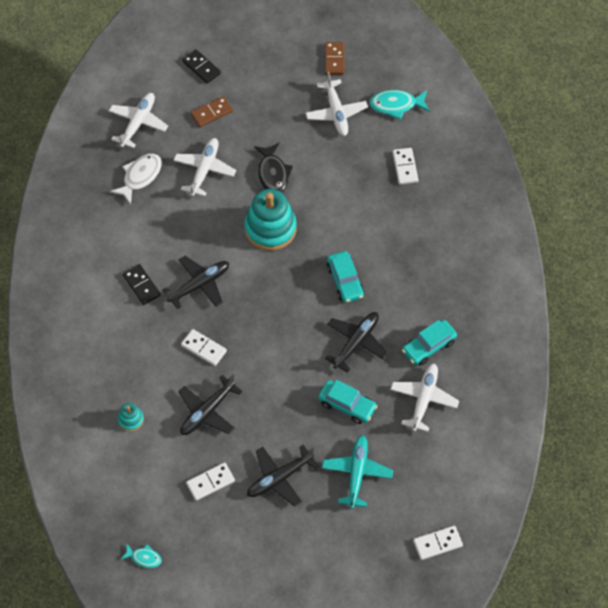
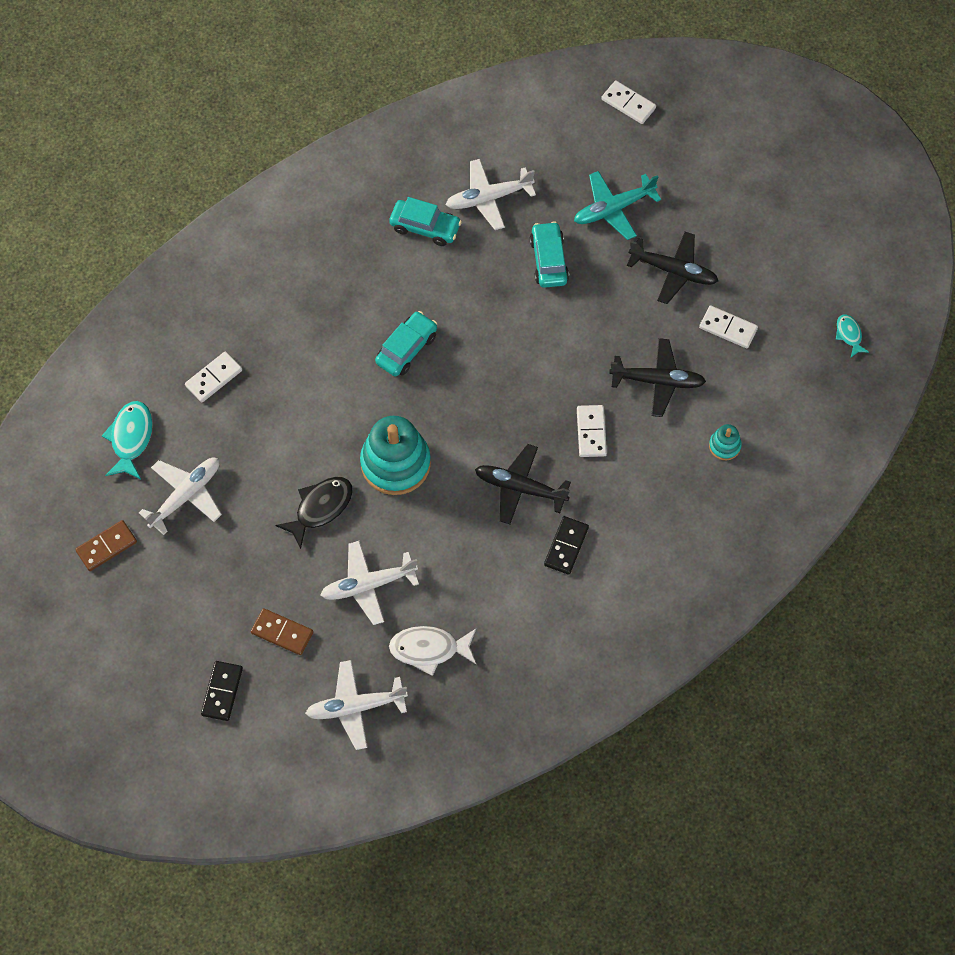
camera: 125 degrees left, 5 degrees up
(356, 343) = (472, 294): black plane -> none
(396, 105) = (131, 438): turquoise fish -> turquoise fish turned 135 degrees counterclockwise

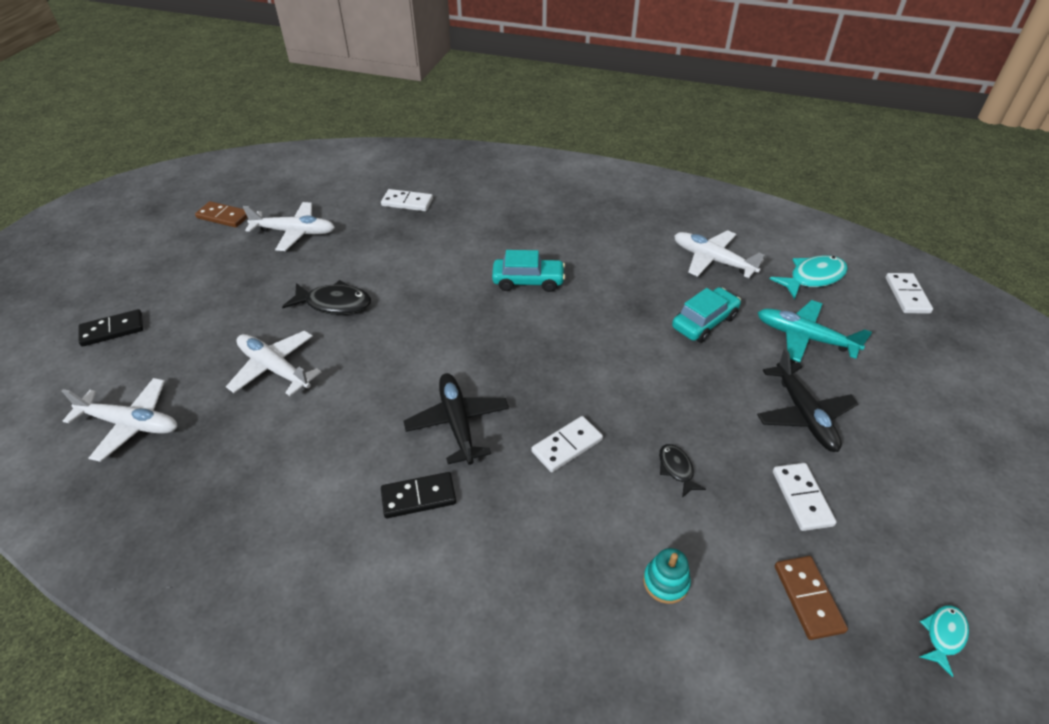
camera: 55 degrees right, 20 degrees down
(131, 438) = (325, 190): turquoise fish -> turquoise fish (812, 278)
(282, 633) = (192, 338): brown domino -> brown domino (808, 598)
(356, 707) = (130, 424): white plane -> white plane turned 150 degrees clockwise
(395, 463) = (413, 326): turquoise stacking toy -> none
(425, 227) = (645, 240): turquoise car -> none
(429, 649) = (225, 446): white fish -> none
(657, 381) = (676, 469): black plane -> black fish

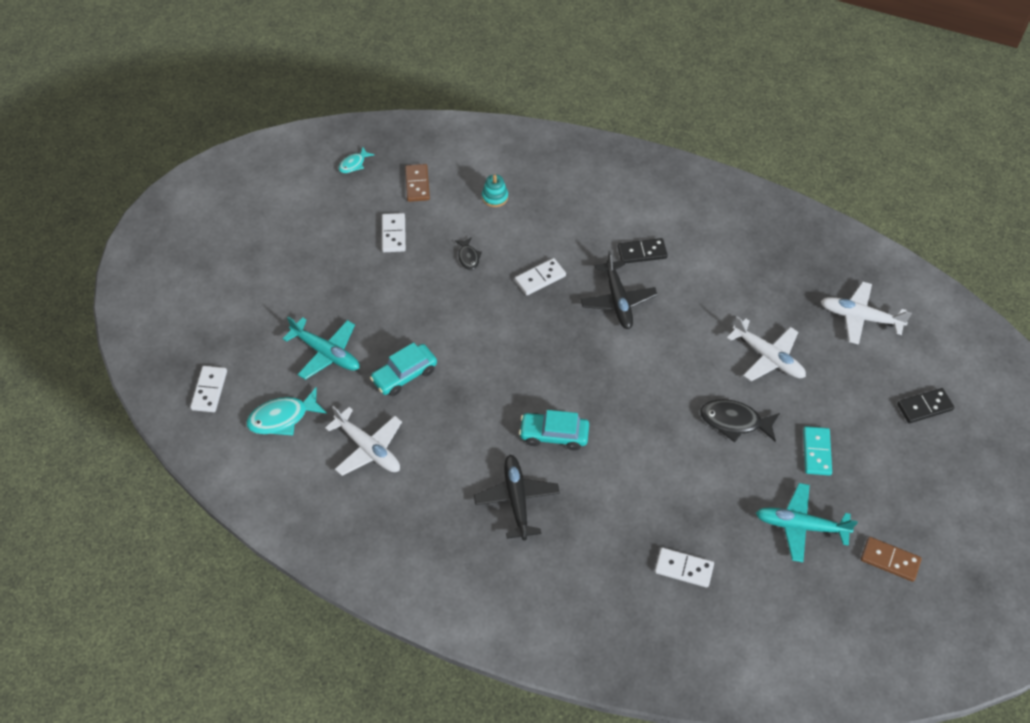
camera: 175 degrees left, 10 degrees up
(255, 284) = (817, 452): none -> turquoise domino
(294, 232) = (801, 526): white plane -> turquoise plane
(803, 414) = (363, 288): black plane -> black plane (517, 500)

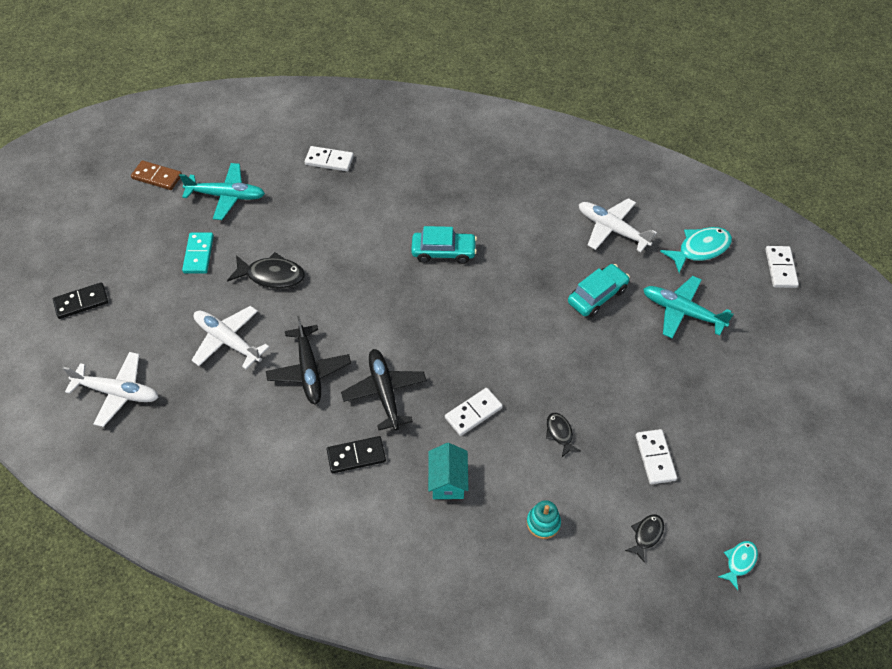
camera: 175 degrees right, 0 degrees up
(417, 184) = (646, 535): brown domino -> black fish
(517, 500) = (471, 198): black plane -> black plane (309, 370)
(566, 229) = (448, 481): none -> turquoise house

